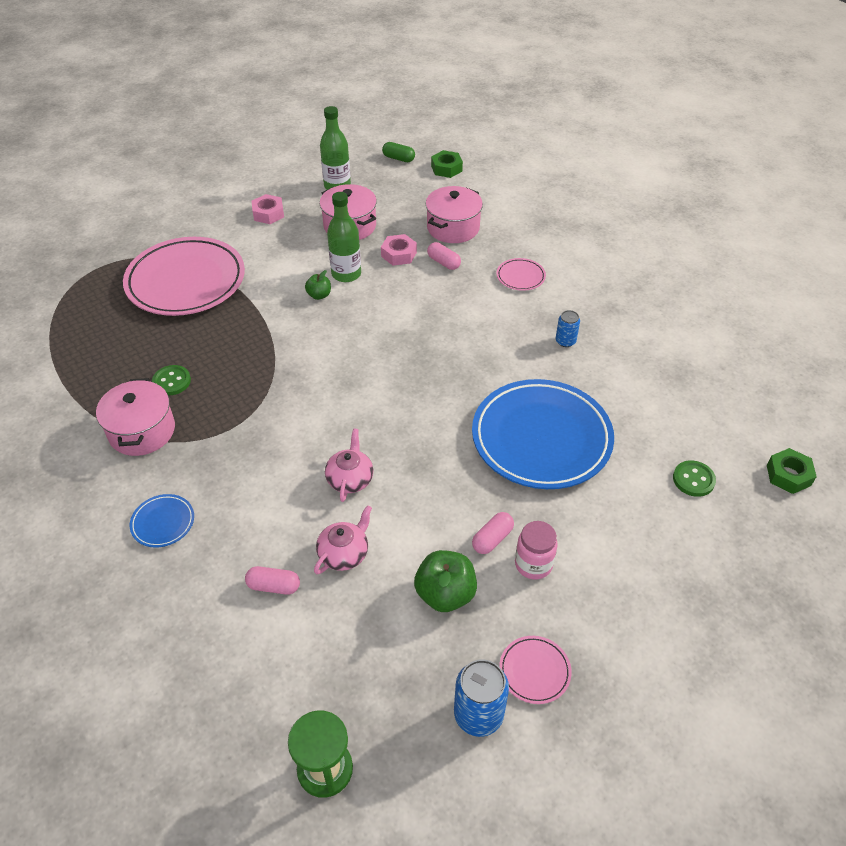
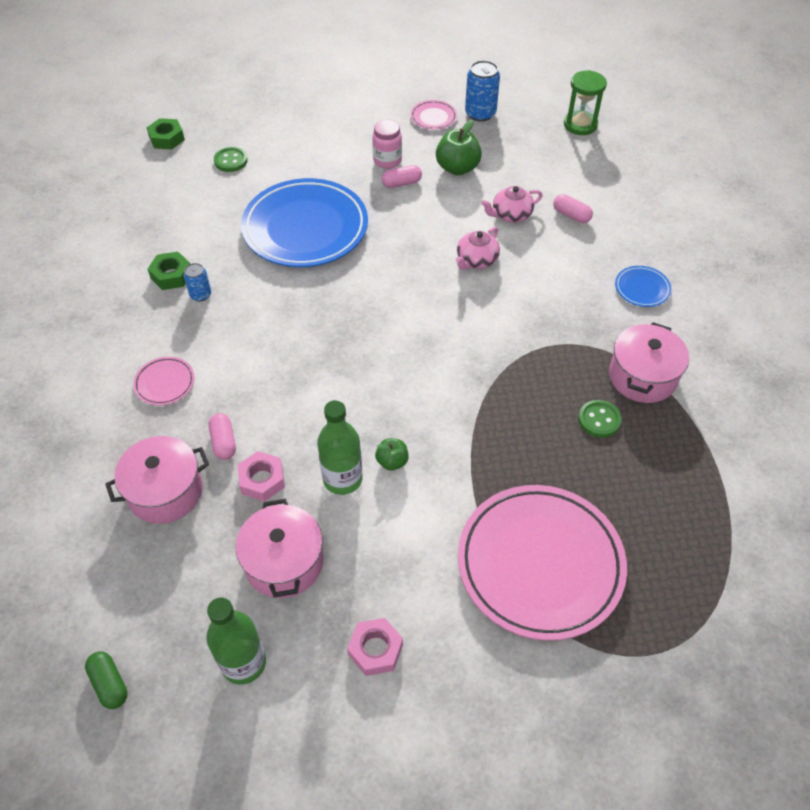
camera: 150 degrees left, 5 degrees up
(446, 168) = (67, 617): green nut -> green nut (171, 275)

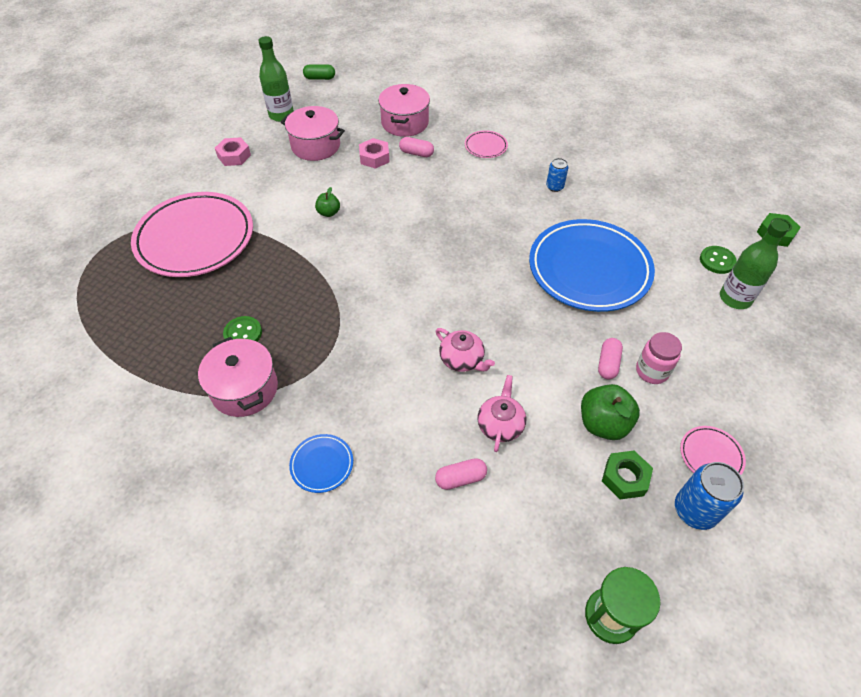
camera: 125 degrees right, 0 degrees up
(171, 275) = (587, 180): green nut -> green nut (625, 478)
(342, 479) = (340, 187): green bottle -> green bottle (735, 298)
(476, 260) = (462, 359): pink teapot -> pink teapot turned 150 degrees clockwise

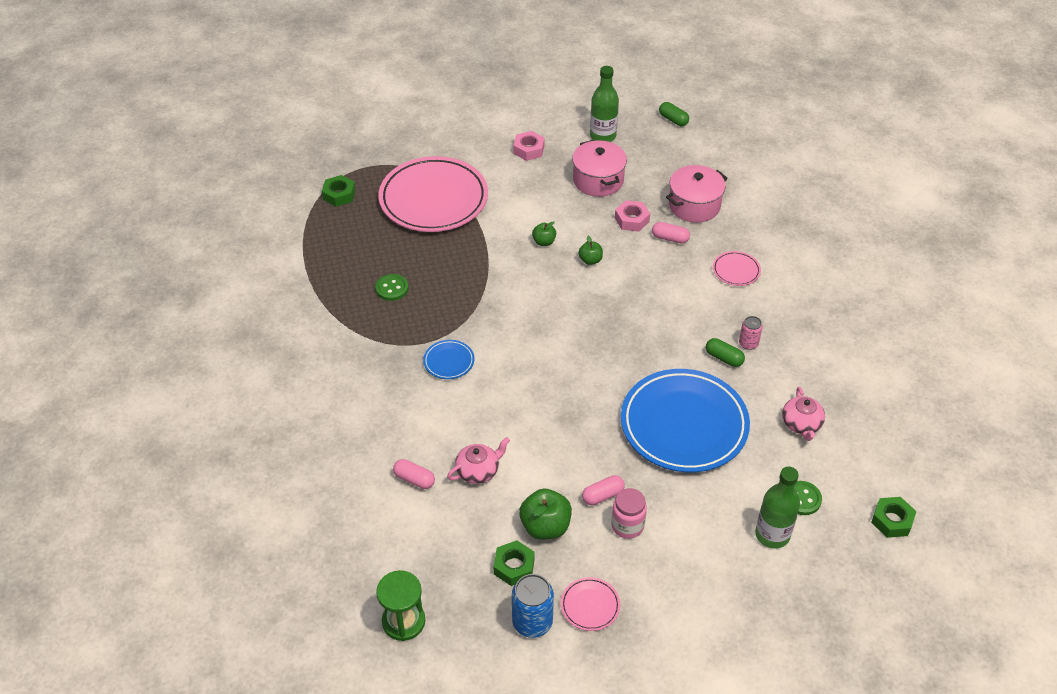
camera: 45 degrees right, 5 degrees down
(97, 290) = (339, 195): none -> green nut
(244, 389) = (355, 325): pink pot -> none
(322, 464) = (347, 405): blue plate -> blue plate (449, 361)
(380, 203) = (590, 260): none -> green apple
(416, 153) = (670, 238): pink capsule -> pink capsule turned 45 degrees counterclockwise
(462, 359) = (506, 412): pink teapot -> pink teapot (801, 424)
(553, 206) = (724, 358): none -> green capsule
(554, 187) = (748, 343): blue can -> pink can

